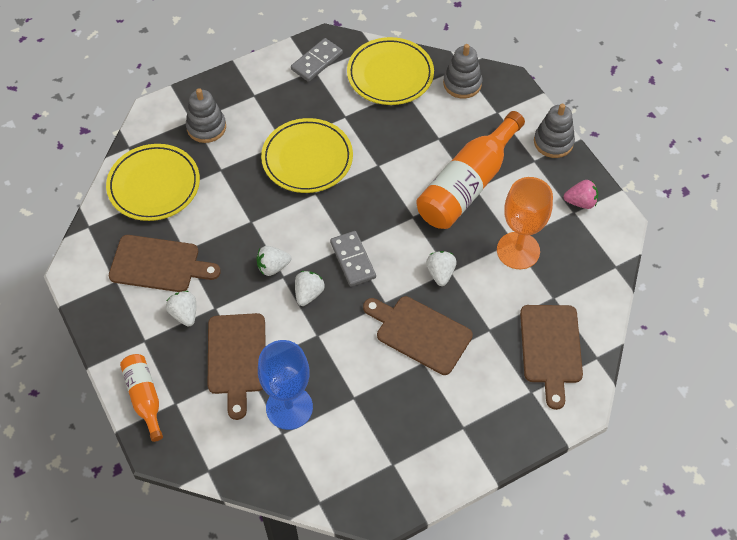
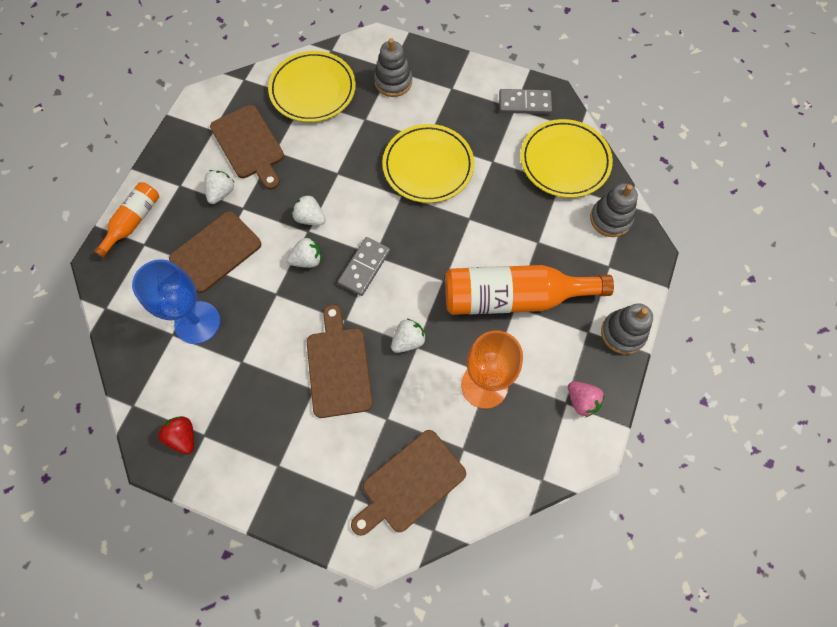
camera: 50 degrees right, 10 degrees up
(381, 480) = (183, 437): none -> red strawberry

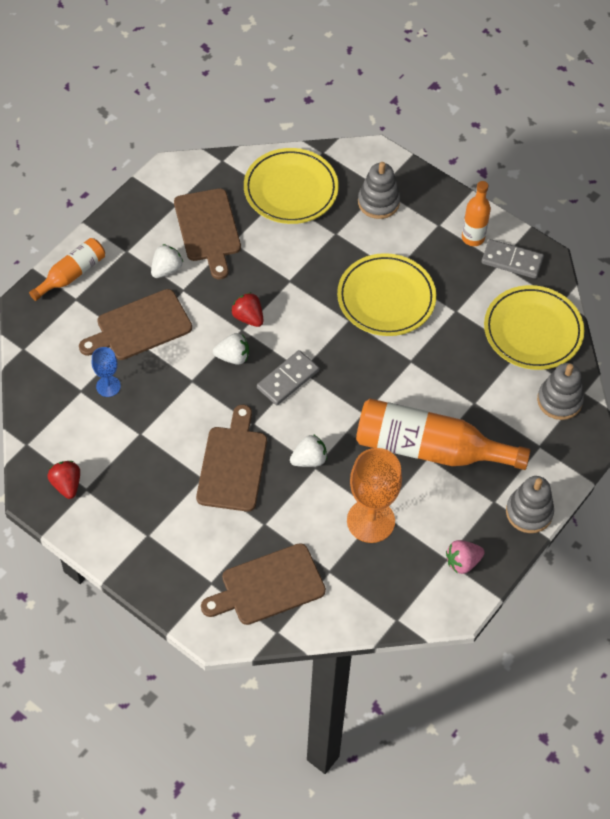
camera: 15 degrees right, 10 degrees down
(197, 322) = (108, 386): blue goblet -> blue goblet, size x0.53
(310, 218) = (248, 317): white strawberry -> red strawberry
(484, 92) = (473, 238): none -> orange bottle
(581, 401) = (462, 562): pink strawberry -> pink strawberry turned 90 degrees clockwise

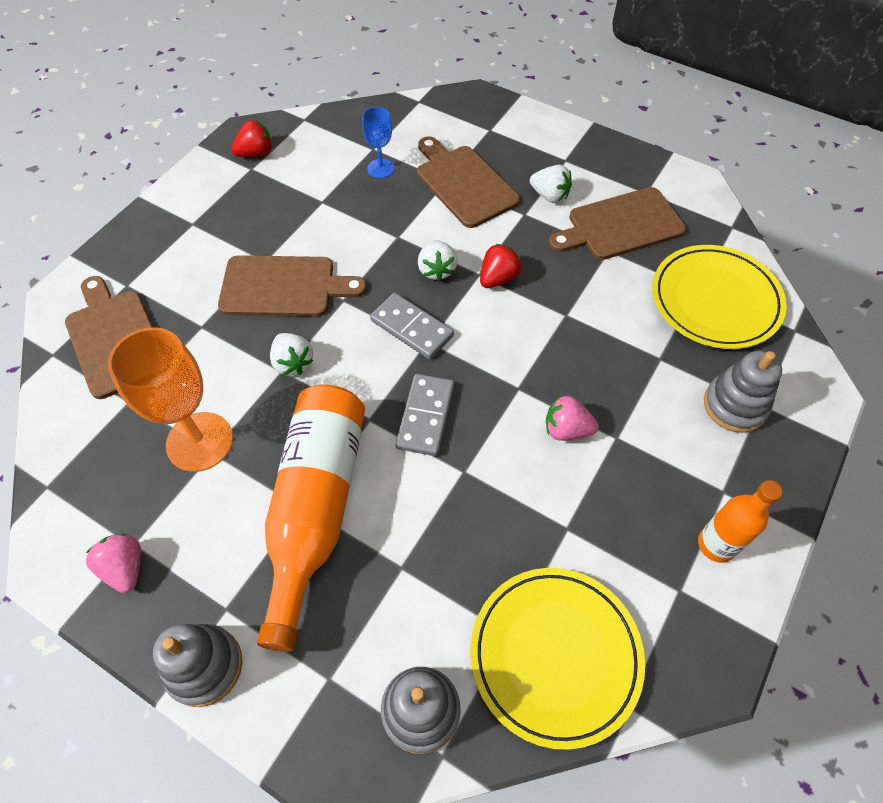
camera: 85 degrees right, 0 degrees up
(72, 274) = (521, 122): orange bottle -> none
(386, 298) = (566, 430): yellow plate -> pink strawberry
(512, 261) = (690, 611): grey domino -> grey domino (425, 416)

